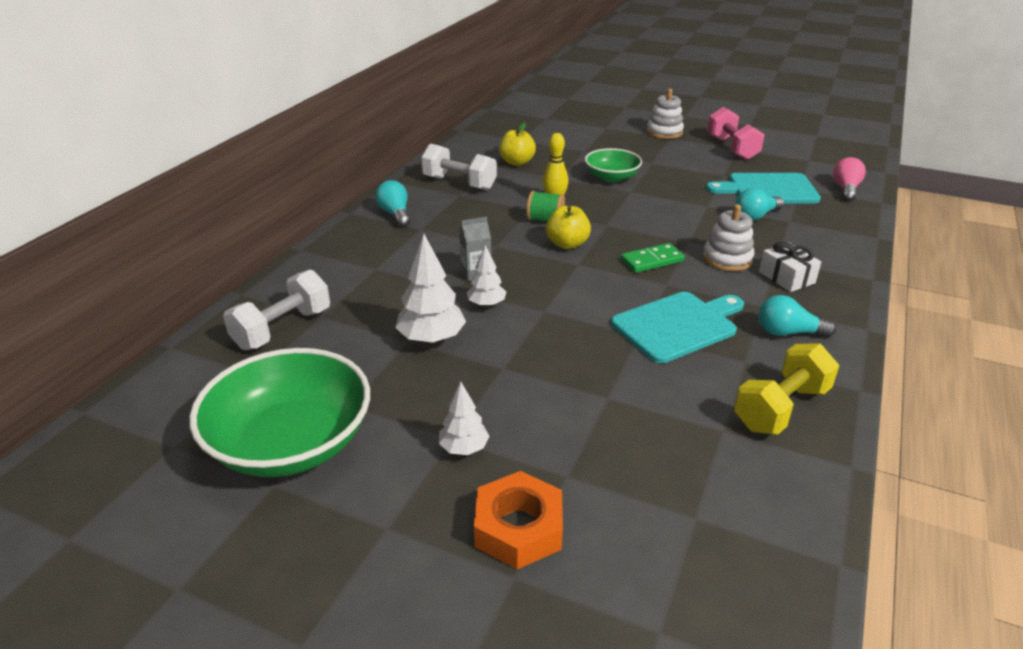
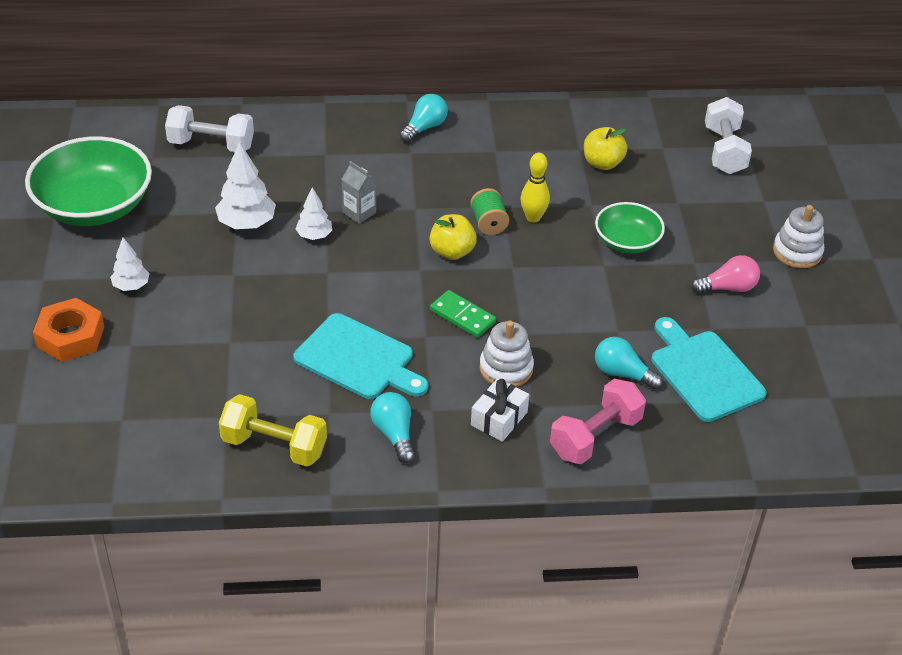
camera: 60 degrees right, 10 degrees up
(459, 183) = (520, 142): white dumbbell -> white dumbbell (724, 151)
(732, 148) = (801, 320): pink dumbbell -> pink dumbbell (595, 436)
(845, 189) = (763, 441): pink light bulb -> pink light bulb (728, 288)

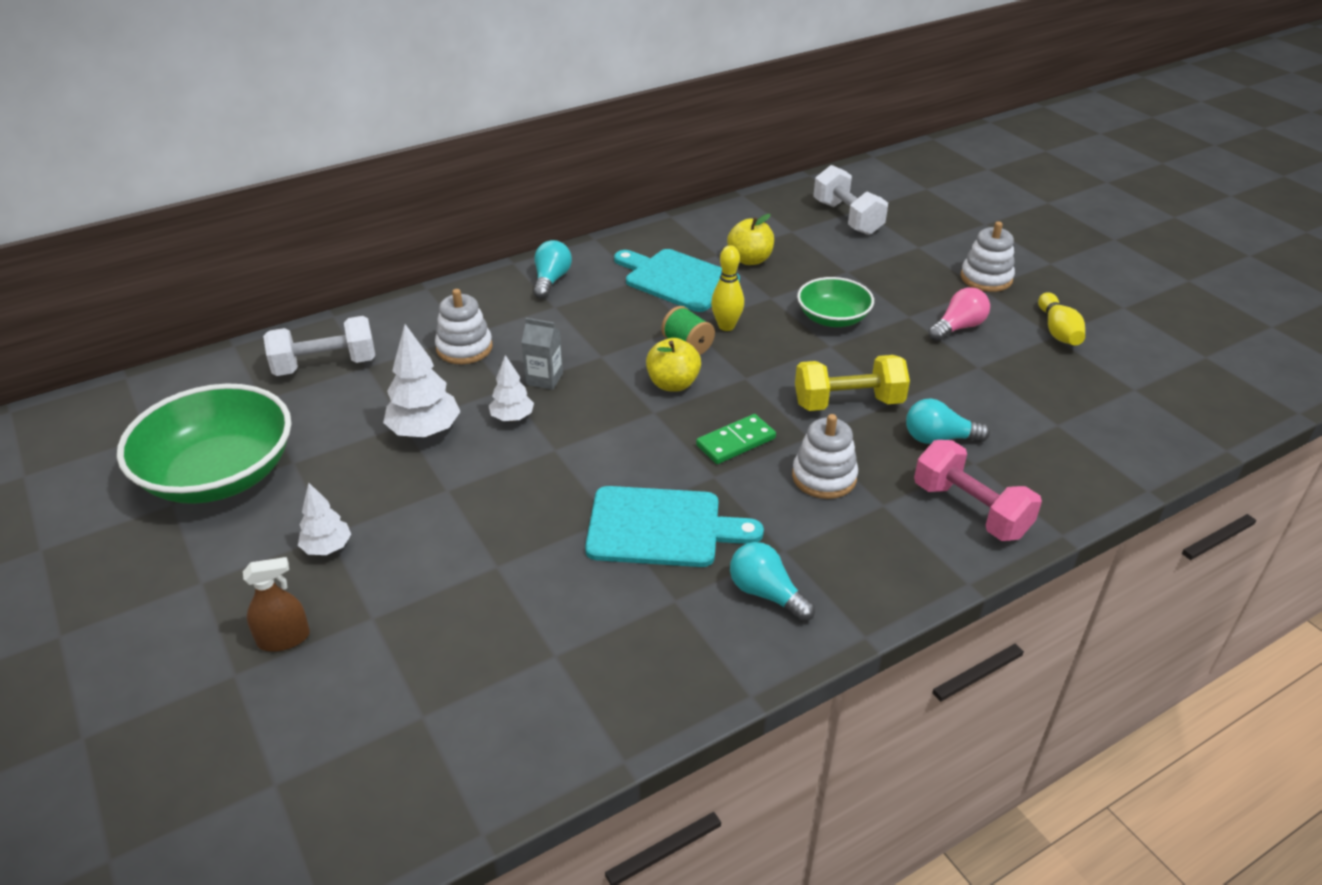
camera: 25 degrees left, 5 degrees down
(70, 336) = (284, 638): orange nut -> brown spray bottle
(274, 446) = (640, 666): yellow dumbbell -> yellow dumbbell (848, 403)
(318, 165) = (464, 348): none -> white stacking toy
(462, 316) = (736, 442): green domino -> green domino turned 45 degrees counterclockwise
(499, 418) = (861, 531): white gift -> none
(595, 436) = (970, 510): pink dumbbell -> pink dumbbell turned 60 degrees counterclockwise
(704, 372) = (1010, 409): turquoise cutting board -> turquoise cutting board (678, 279)
(814, 322) = (1058, 331): none -> yellow bowling pin

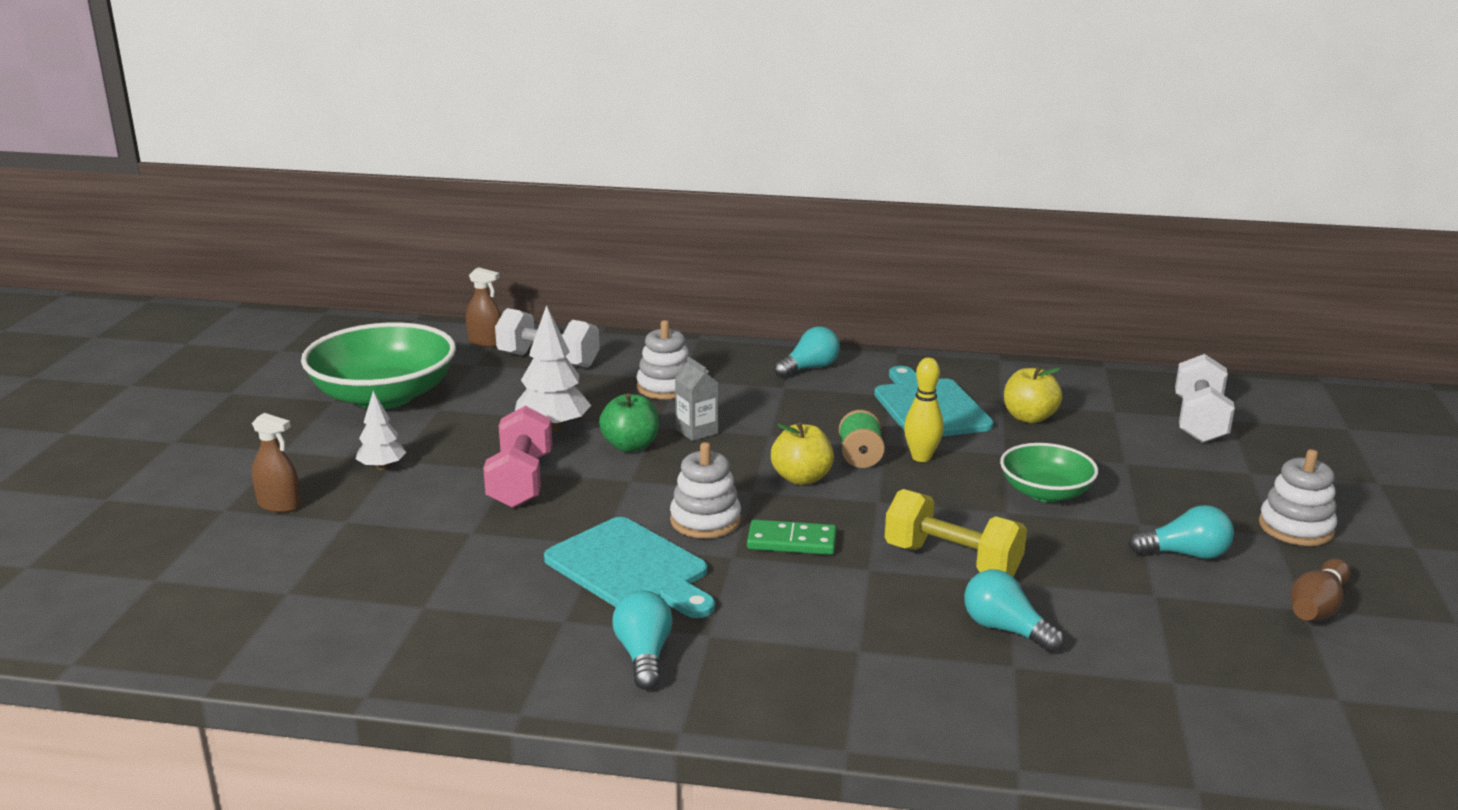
camera: 40 degrees right, 15 degrees down
(238, 372) = (485, 342): none -> brown spray bottle
(512, 418) = (630, 446): white tree -> green apple
(824, 477) = (833, 603): white stacking toy -> white stacking toy (705, 520)
(958, 327) = (1185, 554): pink light bulb -> turquoise light bulb
(970, 510) = (945, 698): pink dumbbell -> pink dumbbell (521, 481)
(1058, 331) = (1317, 607): yellow bowling pin -> brown bowling pin

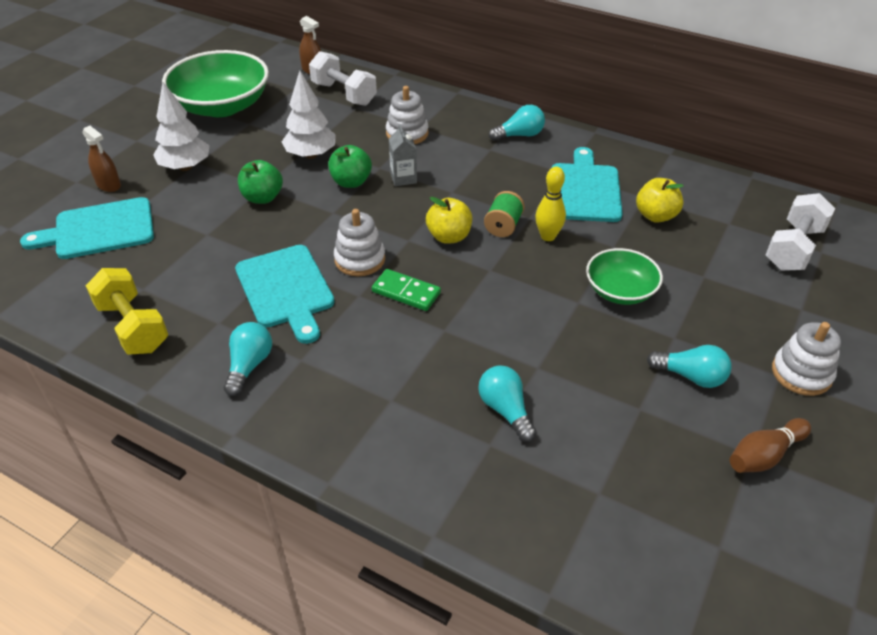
camera: 20 degrees right, 20 degrees up
(304, 555) = (99, 229): none -> turquoise cutting board
(382, 467) = (185, 167): white tree -> white tree, size x1.64
(521, 481) = (262, 197): pink dumbbell -> green apple
(952, 561) = (507, 338): yellow dumbbell -> yellow dumbbell (133, 327)

